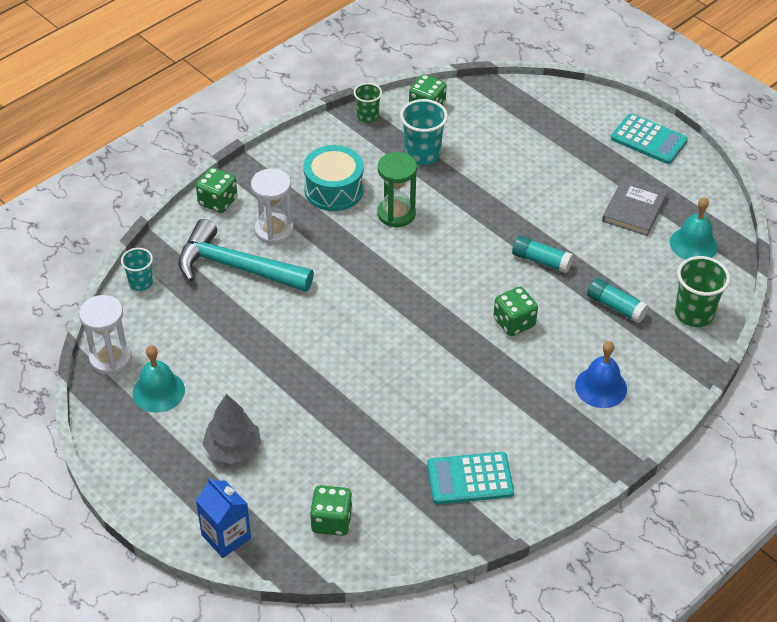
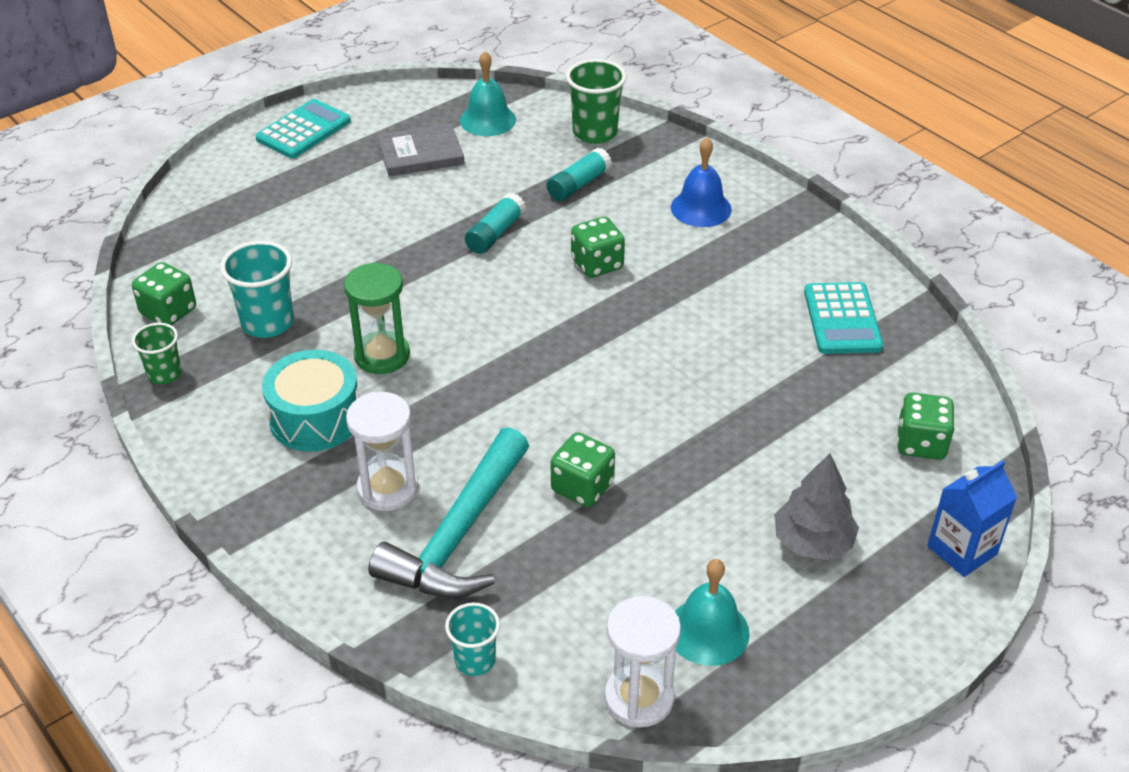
camera: 85 degrees left, 5 degrees down
(218, 201) = (306, 557): green dice -> green dice (582, 487)
(634, 208) = (420, 154): grey book -> grey book turned 45 degrees counterclockwise

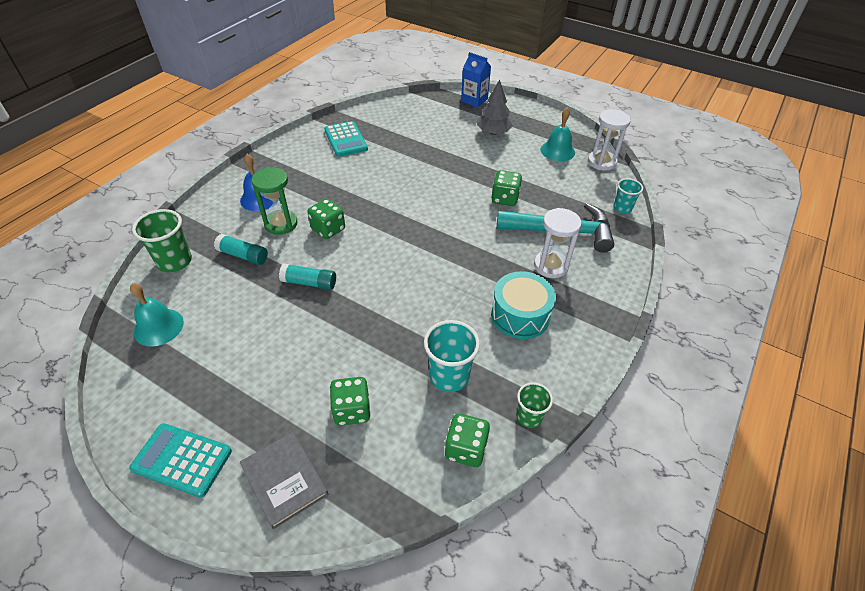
camera: 110 degrees left, 5 degrees up
(382, 355) = (452, 302): green hourglass -> green hourglass (281, 224)
(420, 154) = (214, 355): grey book -> grey book (284, 480)
(842, 319) = (345, 139): turquoise calculator -> turquoise calculator turned 90 degrees clockwise
(921, 443) = (421, 112): green dice -> green dice (352, 410)

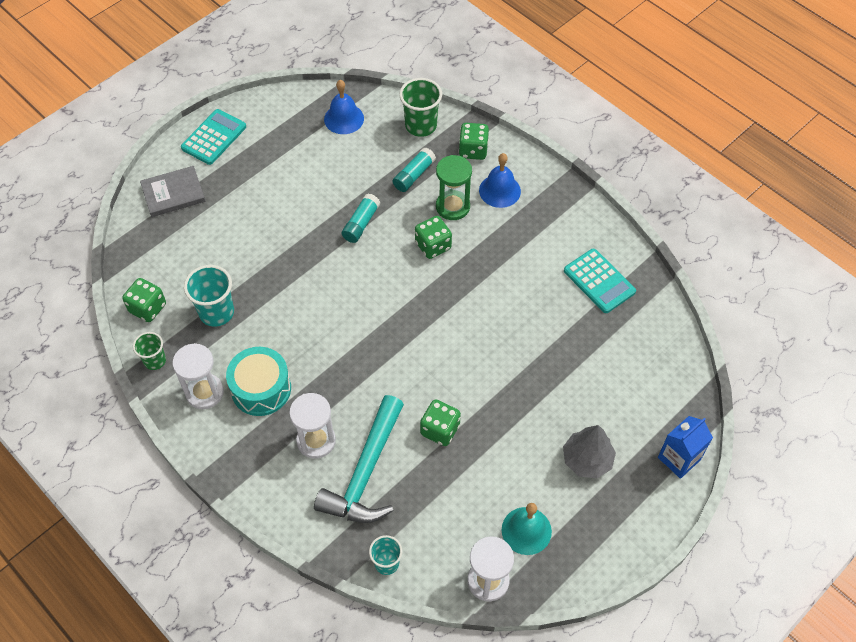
camera: 105 degrees right, 10 degrees up
(158, 327) = (344, 118): turquoise bell -> blue bell
(345, 139) = (599, 281): turquoise calculator -> turquoise calculator turned 120 degrees counterclockwise
(352, 410) = (212, 239): green dice -> green dice (473, 150)
(544, 359) = (204, 392): none -> white hourglass

